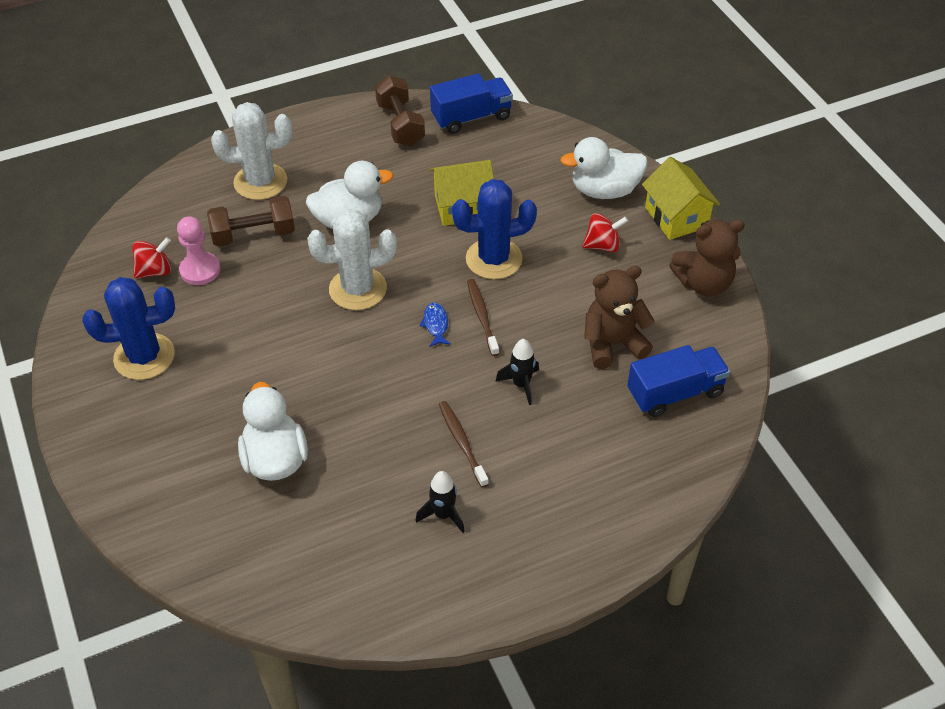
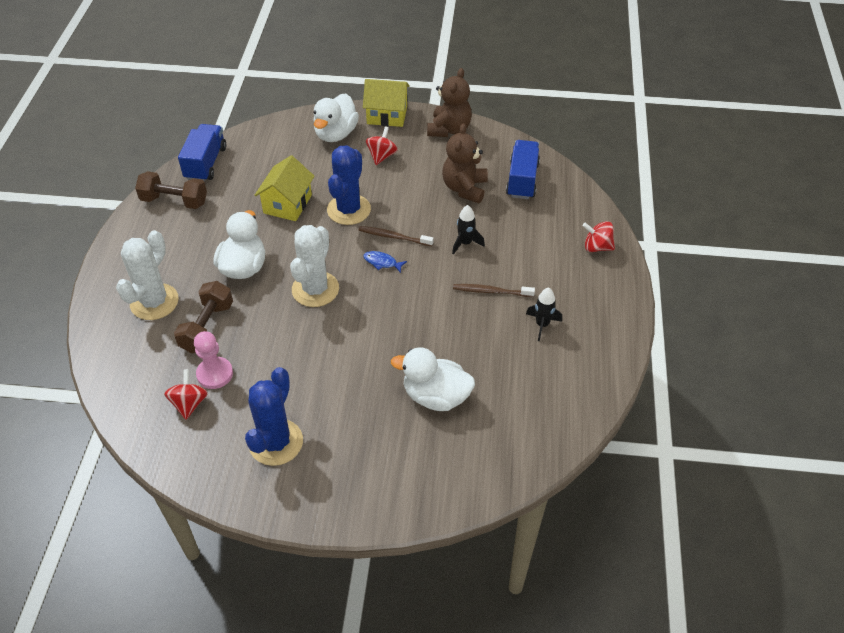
camera: 60 degrees left, 0 degrees up
(617, 520) = (597, 247): none -> red spinning top

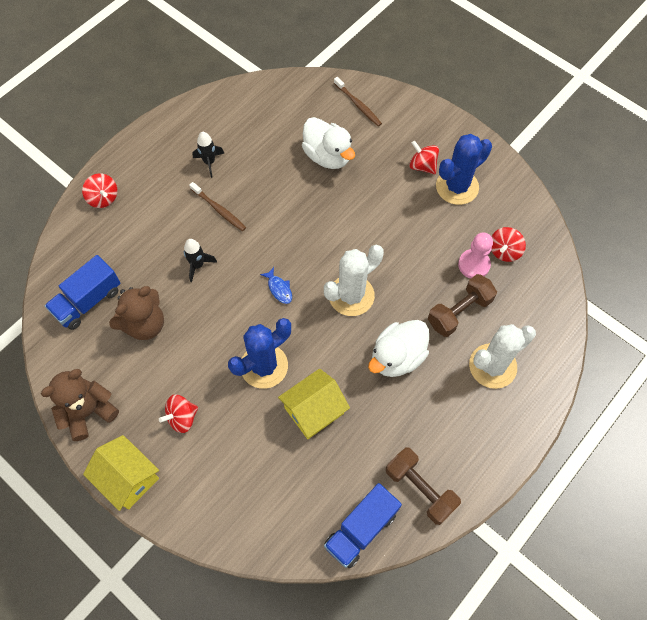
camera: 145 degrees left, 15 degrees up
(328, 444) = (422, 166): none -> red spinning top
(336, 134) = (201, 484): white duck -> none
(393, 237) = (249, 309): brown toothbrush -> brown toothbrush (358, 105)

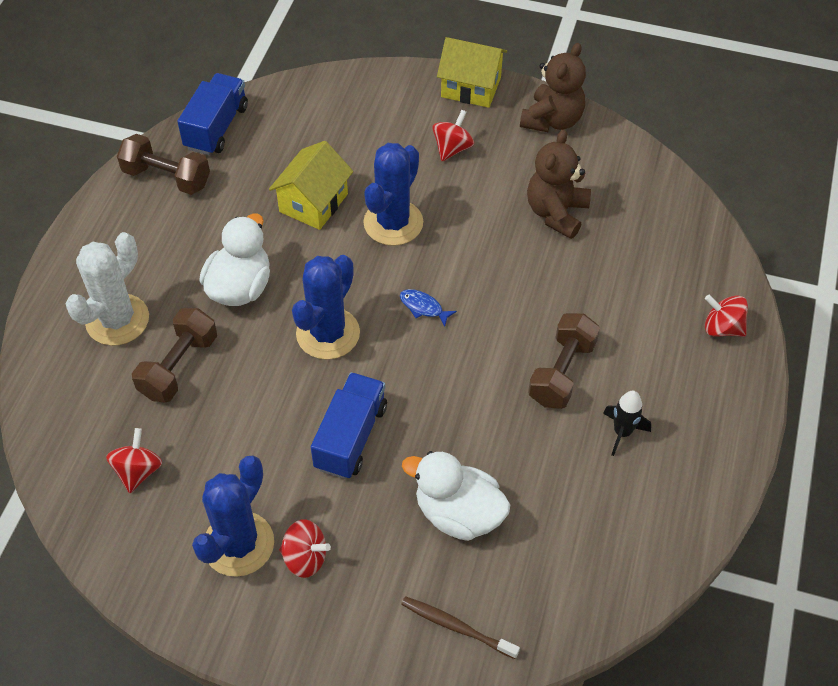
camera: 155 degrees right, 10 degrees down
(88, 301) = (638, 211): blue truck -> blue truck (350, 437)
(198, 265) = (541, 295): black rocket -> none
(219, 210) = (562, 372): brown toothbrush -> brown dumbbell
(351, 295) = (328, 333): white cactus -> blue cactus
(474, 265) = (177, 434): pink pawn -> none

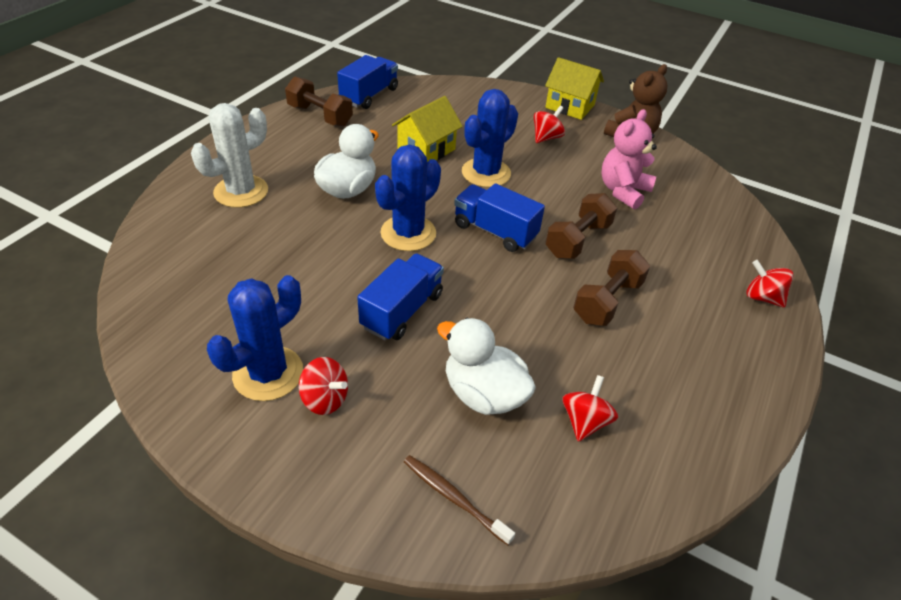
camera: 10 degrees right, 10 degrees down
(138, 471) = (206, 297): red spinning top -> red spinning top (584, 421)
(179, 366) = (275, 231): brown dumbbell -> brown dumbbell (577, 240)
(423, 307) = (495, 231): blue fish -> blue truck
(556, 213) = (623, 191): brown teddy bear -> pink teddy bear
(622, 432) = (657, 360): black rocket -> none

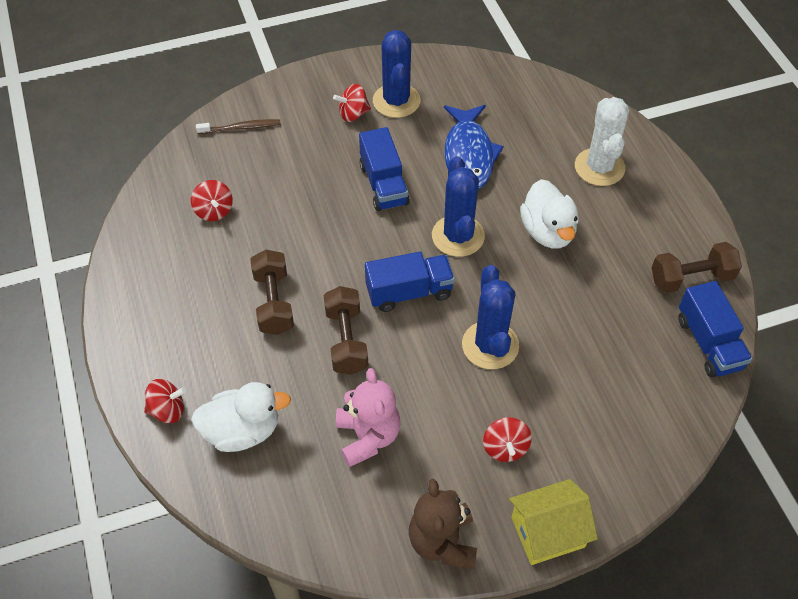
camera: 135 degrees right, 10 degrees up
(302, 273) = (468, 155): none -> blue fish
(426, 150) = (565, 325): yellow house -> none
(483, 394) = (282, 180): white duck -> white duck (242, 431)

